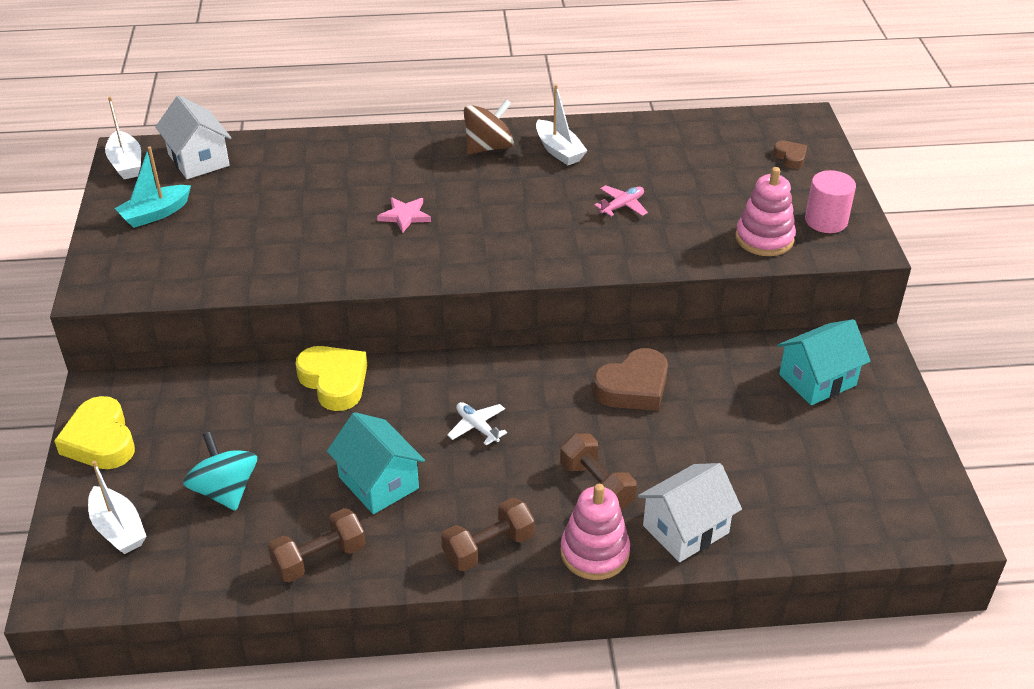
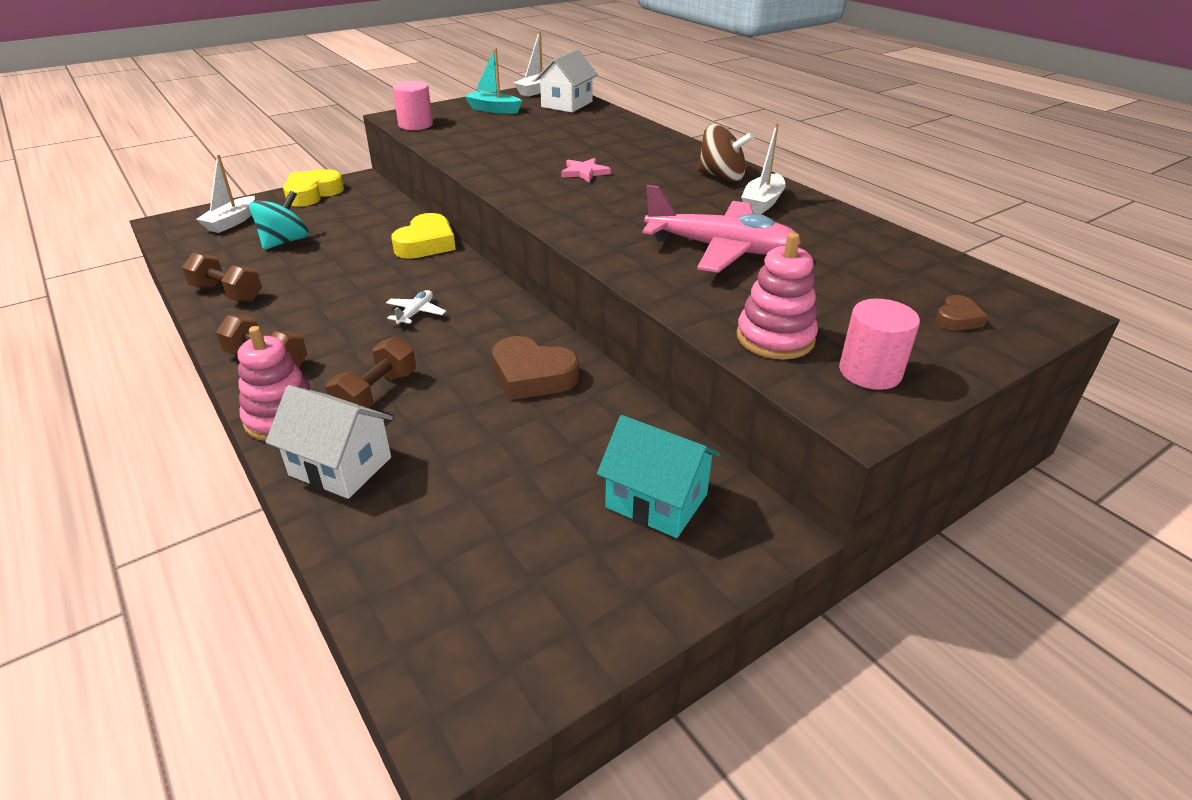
camera: 60 degrees right, 5 degrees down
(142, 284) = (415, 125): none -> pink cylinder
(378, 482) = (323, 292): turquoise house -> none
(622, 206) = (721, 249): pink plane -> pink plane, size x2.31

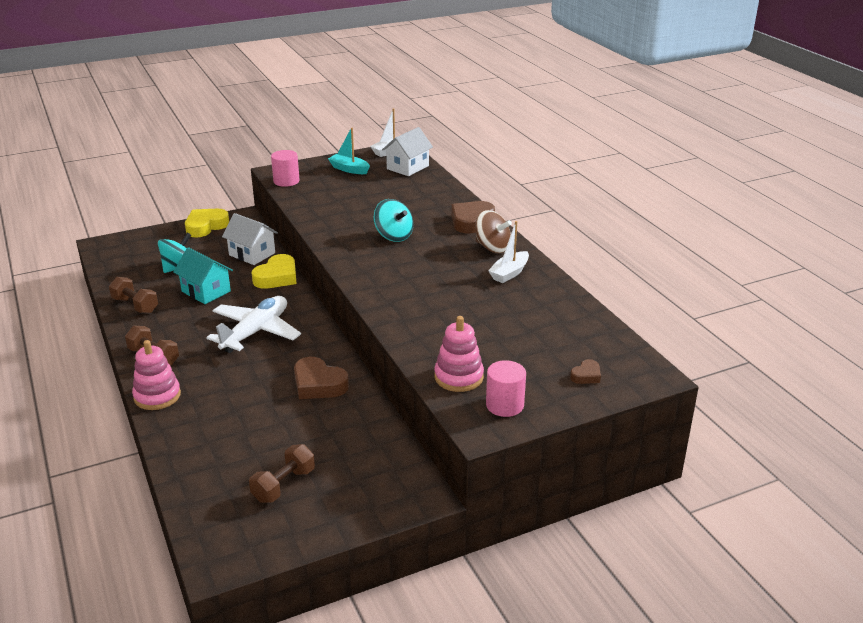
camera: 10 degrees right, 5 degrees down
(231, 222) = (145, 247): white boat -> none
(340, 466) = (186, 429): white house -> white house (252, 254)
(376, 393) = (217, 386): brown dumbbell -> brown dumbbell (283, 485)
(416, 313) = (256, 332): white plane -> white plane, size x2.31
(584, 172) = (393, 236): pink star -> turquoise spinning top
(656, 501) = (365, 471): turquoise house -> turquoise house (206, 291)
(677, 151) = (471, 221): none -> brown heart
(721, 249) = (459, 309): pink plane -> none

